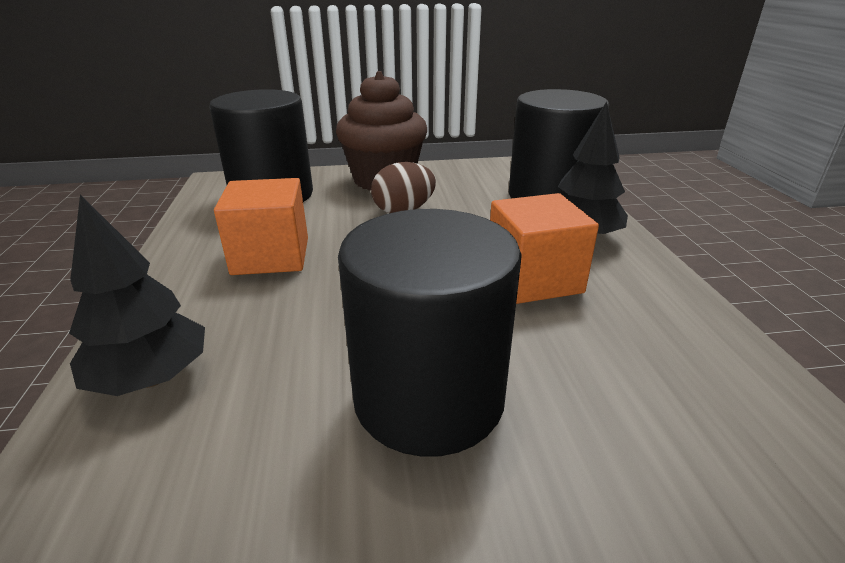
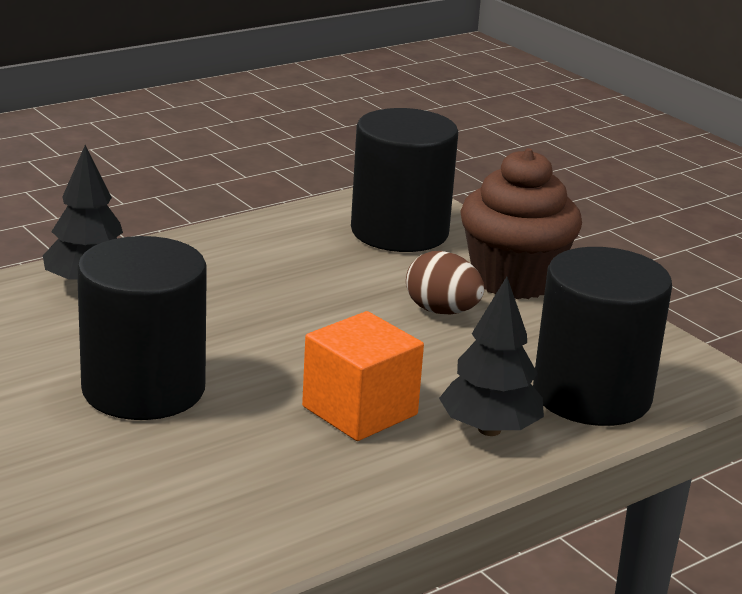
camera: 60 degrees right, 5 degrees down
(271, 256) = (278, 271): orange cube -> none

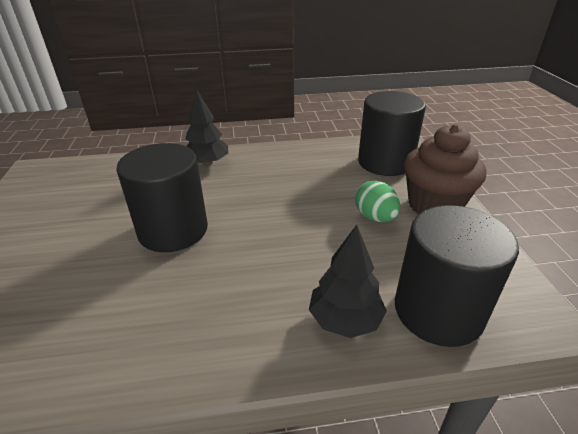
camera: 30 degrees right, 10 degrees up
(359, 410) = (273, 278): orange cube -> none
(442, 311) = (375, 217): brown egg -> green egg

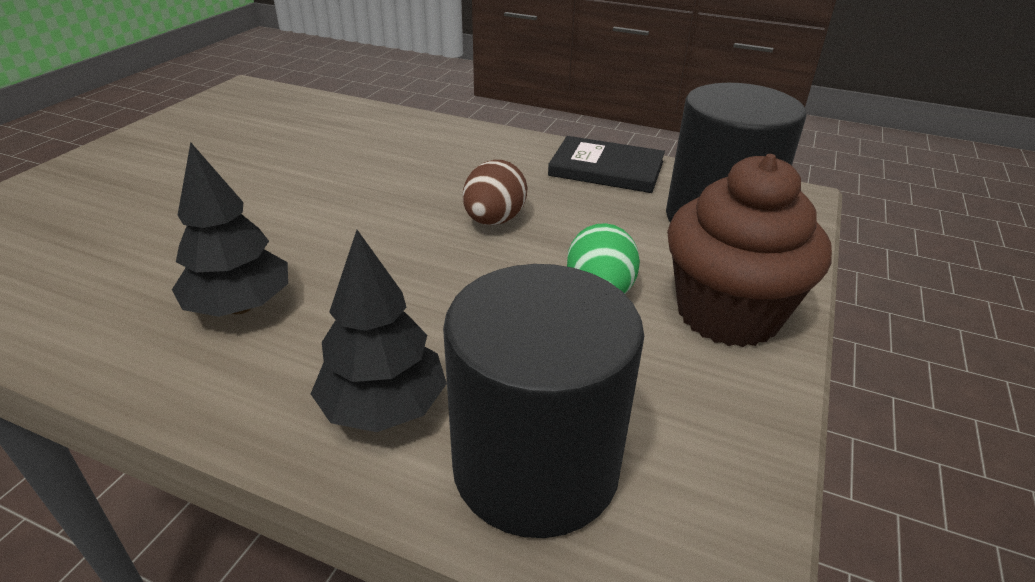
camera: 30 degrees right, 0 degrees up
(173, 230) = (308, 206): black cylinder -> none
(207, 163) = (443, 139): black tree -> black tree (240, 306)
(287, 200) = (494, 220): none -> brown egg
(310, 153) = (606, 169): none -> black book

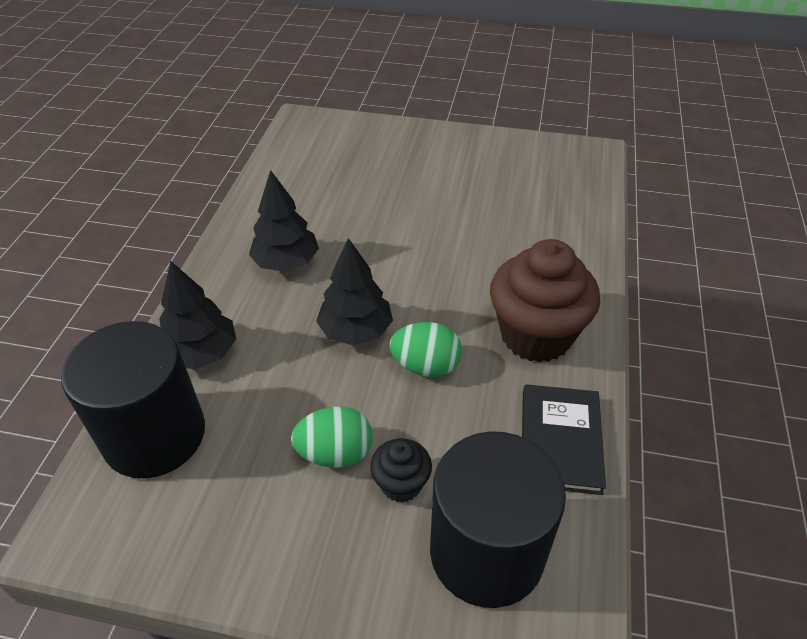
camera: 80 degrees right, 10 degrees up
(416, 259) = (356, 331): none -> black tree
(494, 220) = (426, 366): brown egg -> green egg
(644, 254) = (401, 484): none -> black cupcake
(727, 313) = (321, 553): brown cupcake -> brown cupcake (536, 335)

